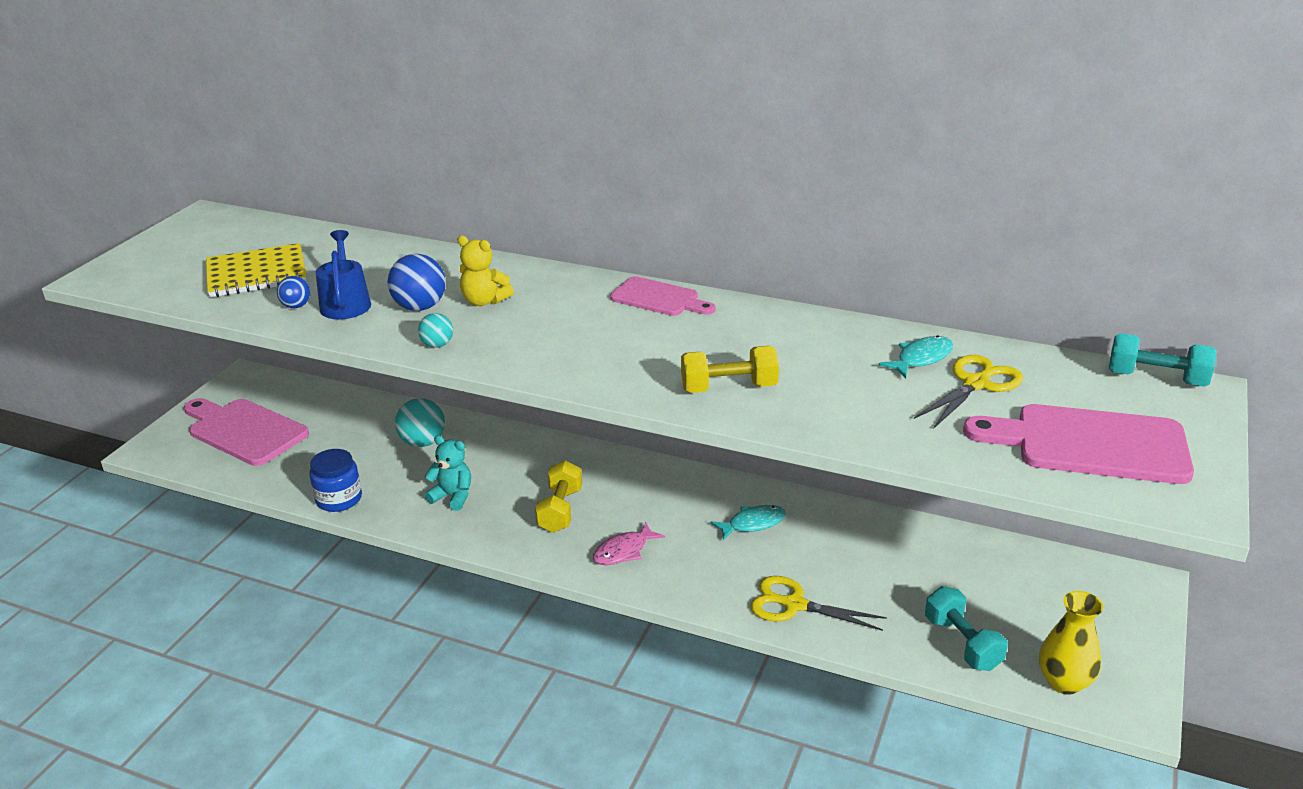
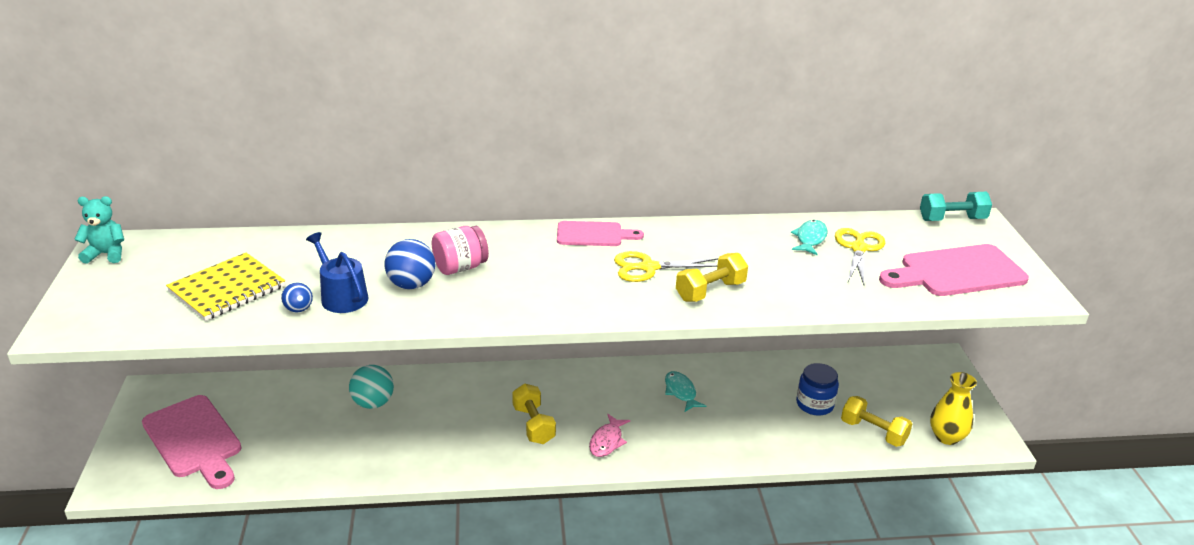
camera: 30 degrees left, 0 degrees up
(244, 431) = (194, 440): pink cutting board -> pink cutting board turned 135 degrees counterclockwise
(339, 499) = (339, 473): blue jar -> blue jar (814, 404)
(437, 345) = (460, 313): turquoise ball -> none
(453, 496) = (438, 440): turquoise teddy bear -> turquoise teddy bear (106, 254)
(484, 301) = (460, 267): yellow teddy bear -> pink jar
(753, 523) = (681, 392): turquoise fish -> turquoise fish turned 60 degrees counterclockwise
(794, 605) = (753, 441): yellow scissors -> yellow scissors (649, 267)
(962, 643) = (873, 432): turquoise dumbbell -> yellow dumbbell

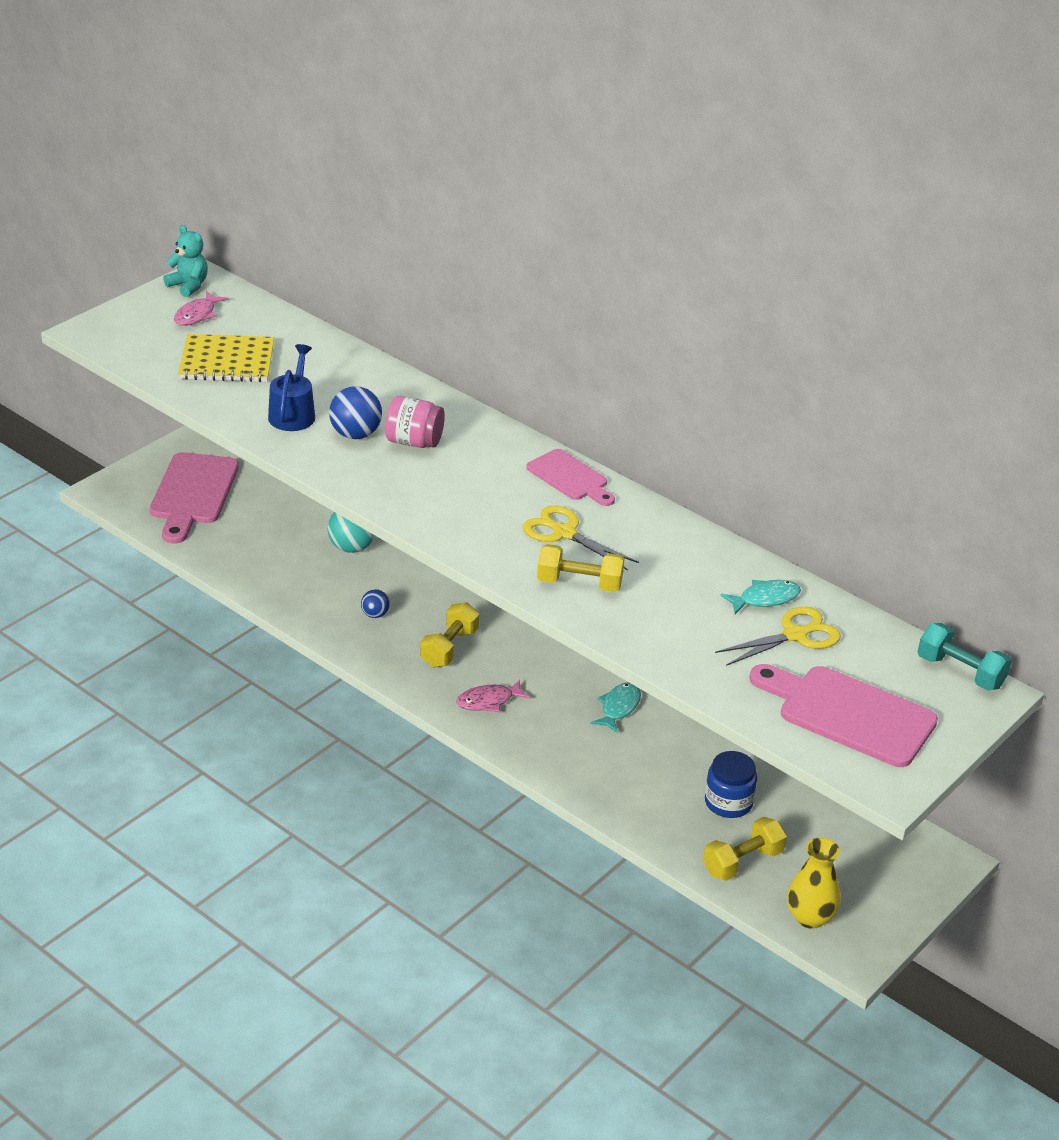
camera: 45 degrees right, 5 degrees up
(147, 270) = (197, 315): none -> pink fish
(299, 309) = (250, 406): blue ball -> blue ball (375, 614)
(873, 432) = (742, 862): yellow dumbbell -> yellow dumbbell turned 60 degrees clockwise

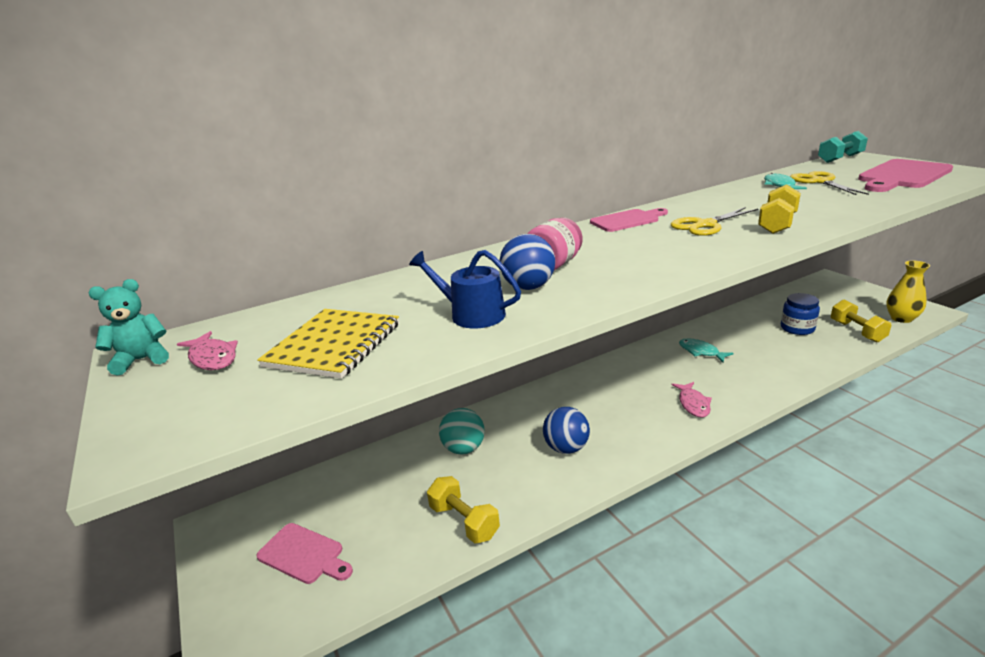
camera: 65 degrees left, 10 degrees down
(193, 493) = (304, 554): pink cutting board -> pink cutting board, size x0.61
(375, 614) = (566, 448): blue ball -> blue ball, size x1.74
(449, 648) = (622, 414): yellow dumbbell -> yellow dumbbell (464, 521)

